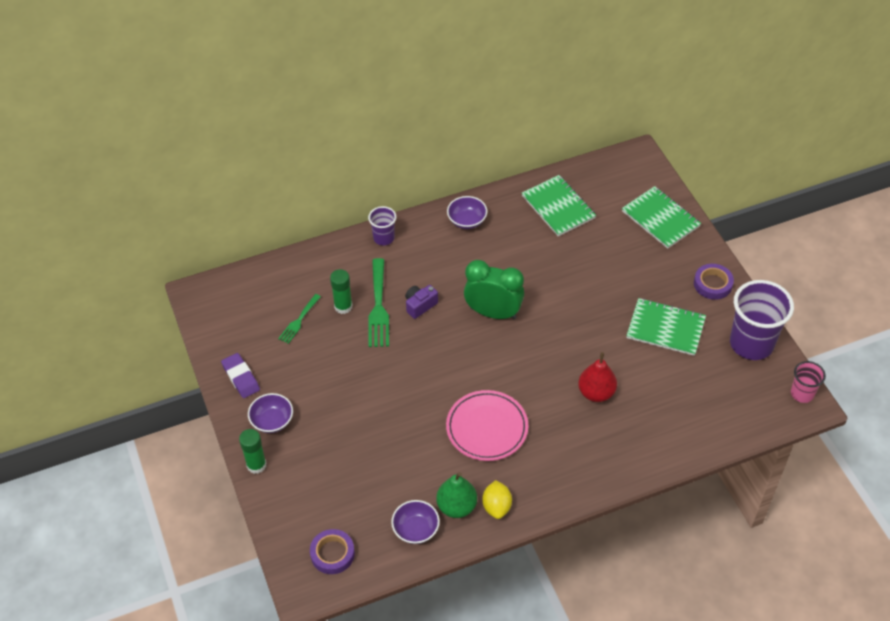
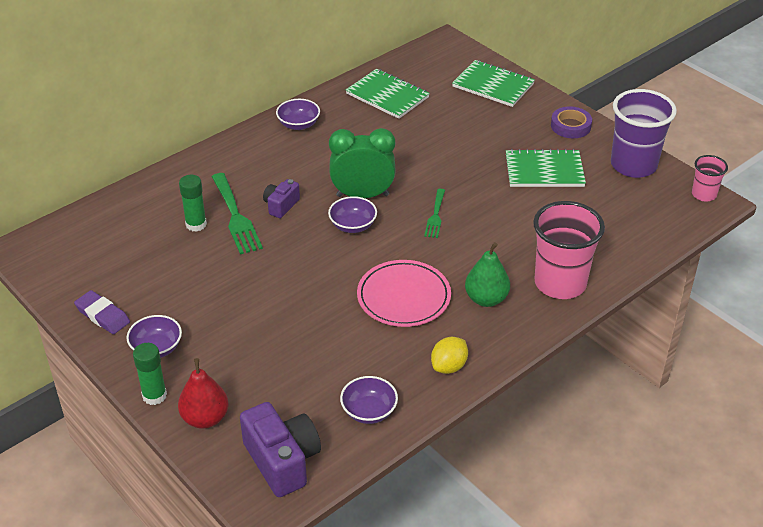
camera: 20 degrees left, 10 degrees down
(299, 321) = (150, 248): green fork -> green fork (435, 216)
(332, 554) = (282, 461): purple tape -> purple camera
(384, 238) = (215, 156): purple cup -> none
(456, 506) = (405, 377): green pear -> green pear (486, 299)
(472, 343) = (353, 226): none -> purple bowl
(497, 506) = (449, 366): yellow lemon -> yellow lemon turned 60 degrees clockwise
(596, 393) = (503, 239): red pear -> red pear (205, 418)
(626, 452) = (560, 283): none -> pink cup

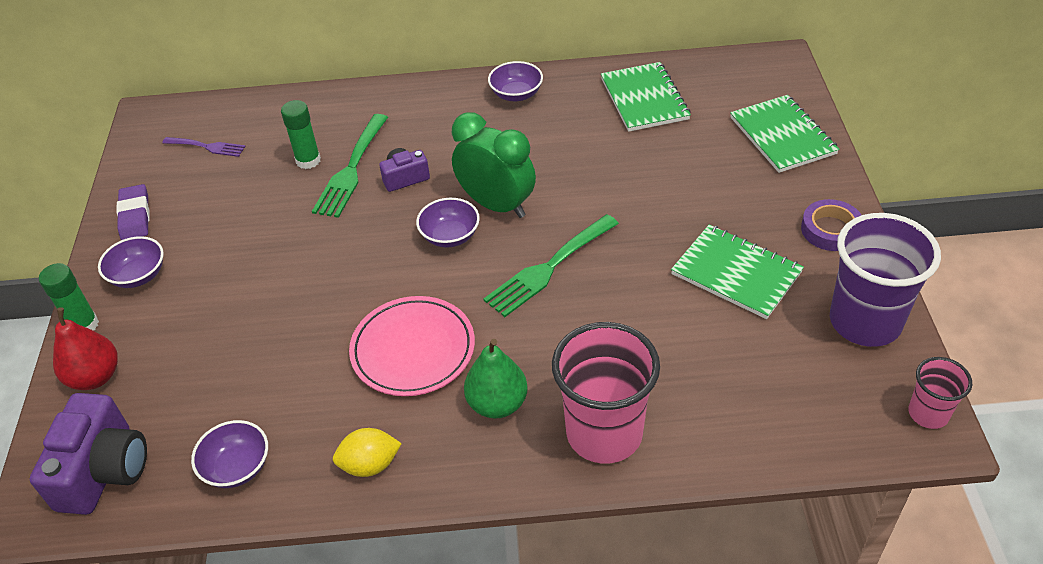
camera: 40 degrees right, 5 degrees up
(103, 248) = (207, 147): none -> purple fork
(435, 216) = (548, 268): green fork -> green fork, size x1.69

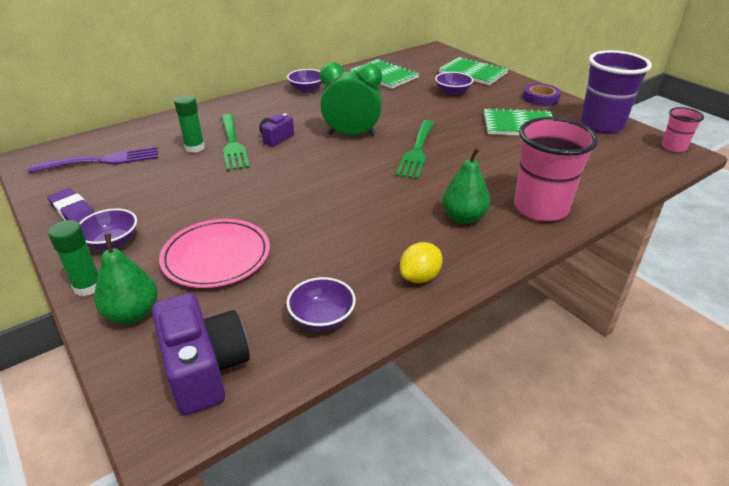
camera: 35 degrees left, 10 degrees down
(95, 377) = (133, 313): red pear -> green pear
(207, 147) = (102, 161): purple fork -> purple fork, size x1.69
(413, 349) = (378, 211): pink plate -> pink plate (216, 257)
(450, 236) = (338, 155): purple bowl -> purple bowl (452, 92)

